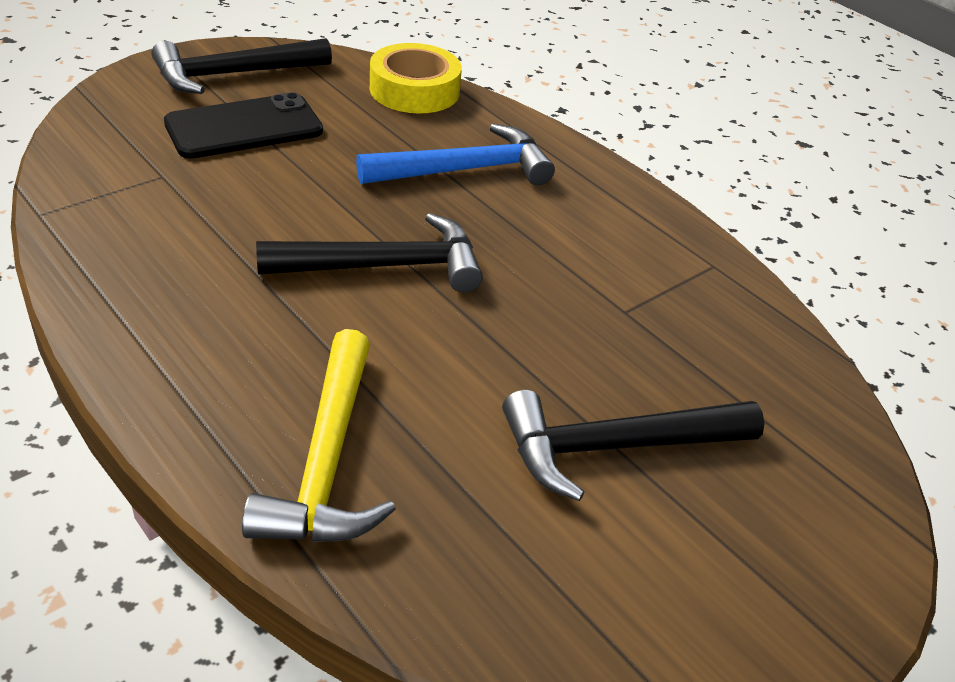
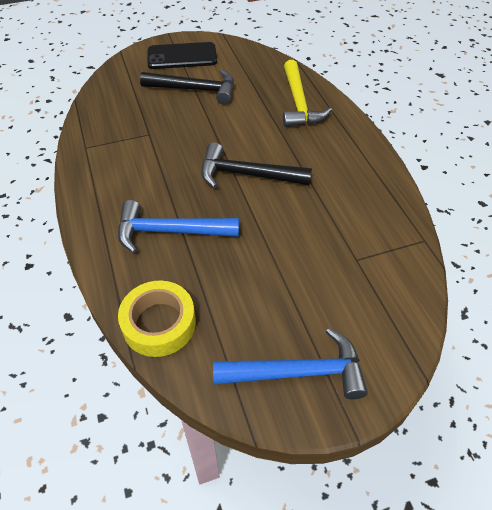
camera: 155 degrees left, 10 degrees up
(233, 74) = (299, 372): black hammer -> blue hammer
(244, 127) = (300, 298): black phone -> black phone (182, 56)
(327, 461) = (298, 103): yellow hammer -> yellow hammer turned 150 degrees clockwise

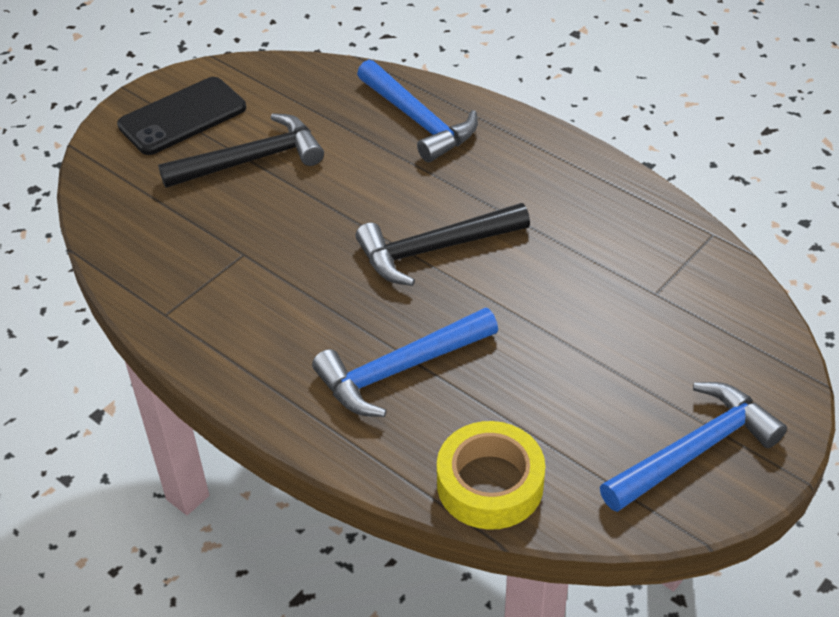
camera: 30 degrees left, 5 degrees down
(298, 103) = (418, 121): yellow hammer -> blue hammer

